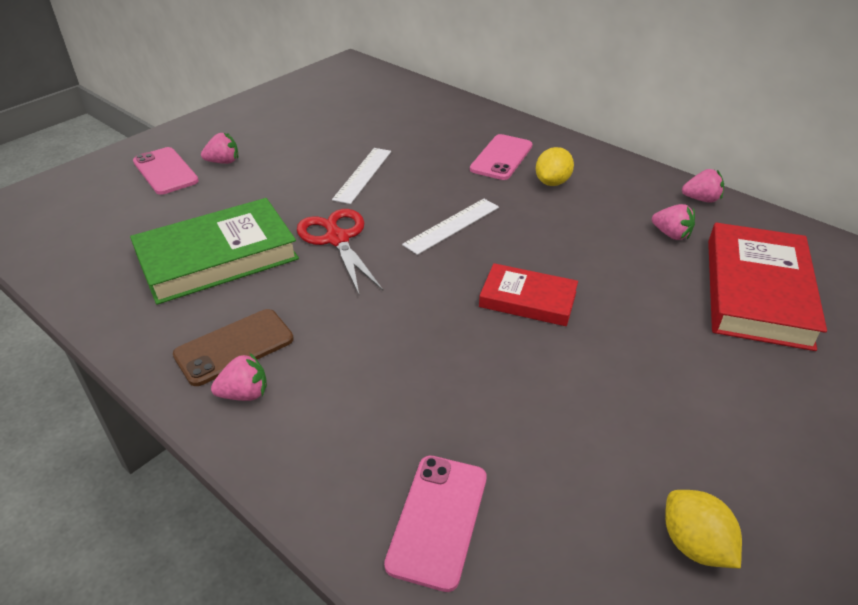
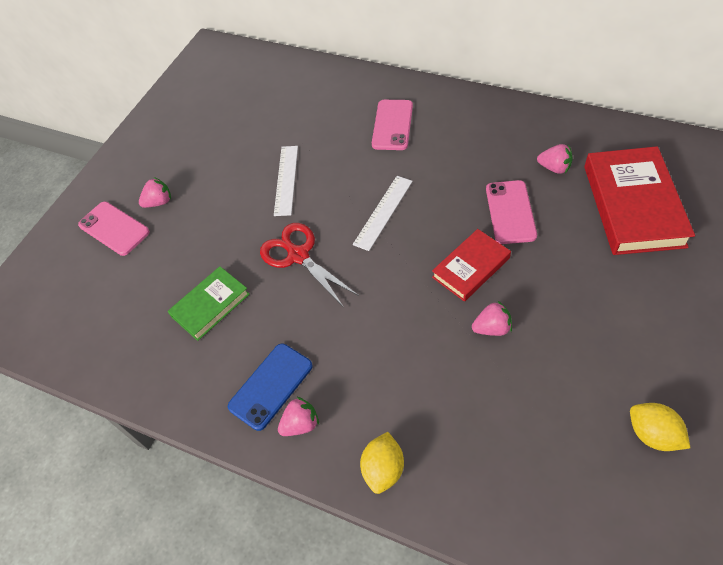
camera: 10 degrees left, 15 degrees up
(217, 257) = (210, 305): green book -> green book, size x0.58
(234, 347) = (271, 386): brown phone -> blue phone
(438, 520) = (484, 476): pink phone -> pink phone (510, 212)
(528, 299) = (471, 267): red book -> red book turned 45 degrees counterclockwise
(552, 182) = (444, 140): yellow lemon -> yellow lemon (383, 469)
(701, 199) = (565, 123): pink strawberry -> pink strawberry (492, 328)

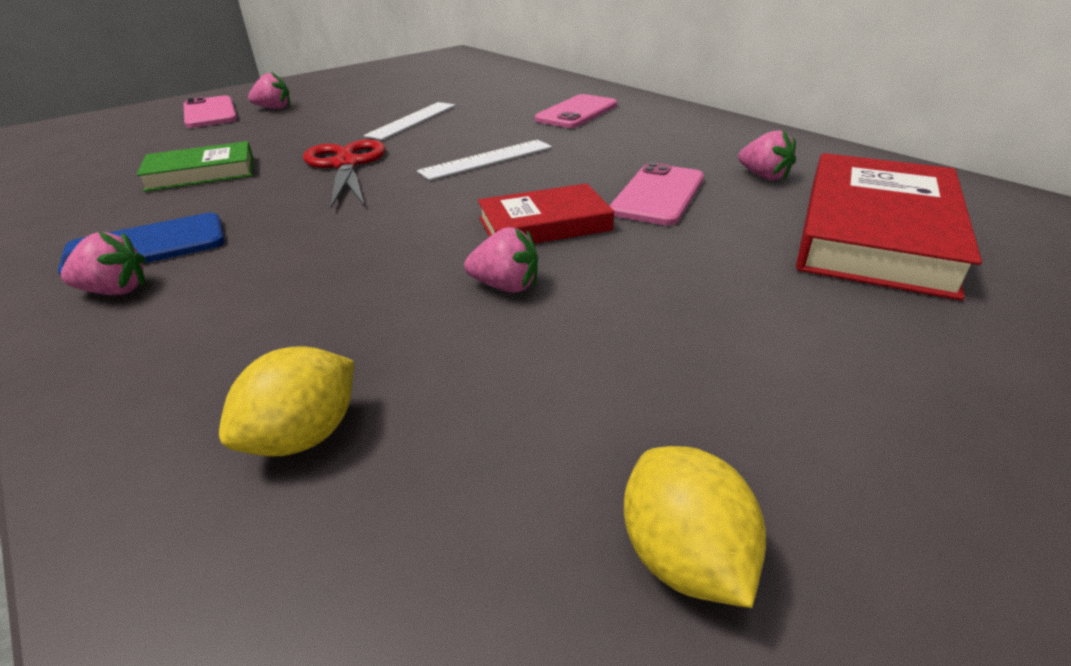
camera: 20 degrees right, 20 degrees down
(383, 469) = (127, 381): yellow lemon -> yellow lemon (304, 436)

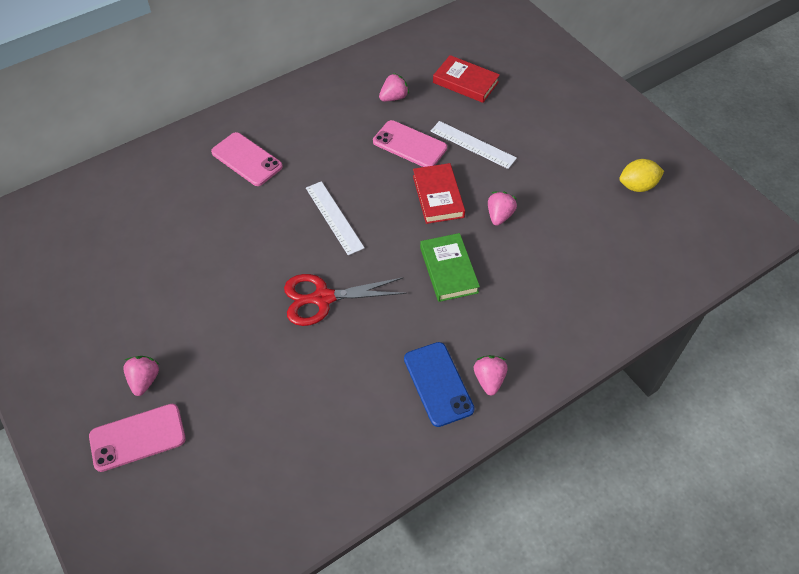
camera: 85 degrees left, 20 degrees up
(201, 173) = (316, 391): green book -> green book (448, 270)
(304, 436) = (595, 276): yellow lemon -> none
(412, 120) = (228, 264): white ruler -> white ruler (473, 144)
(875, 233) = (465, 82): red book -> red book, size x0.58

